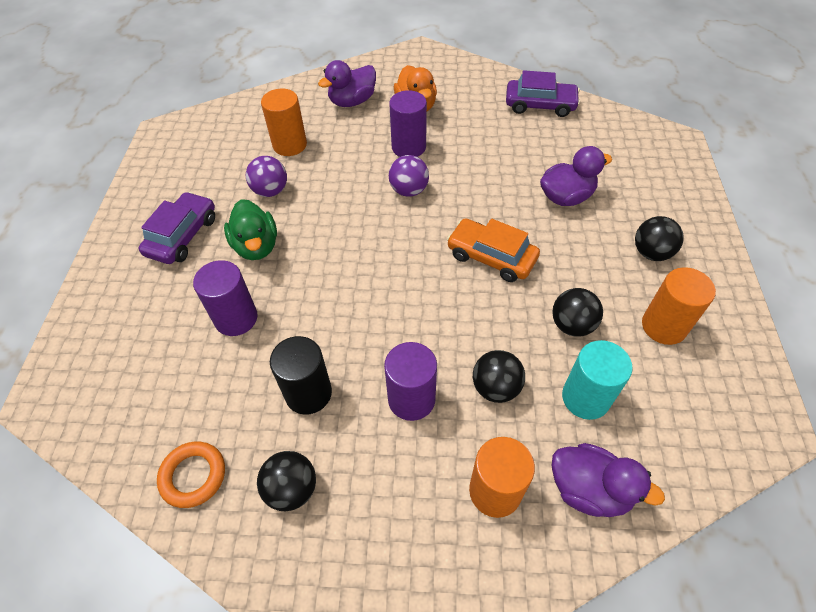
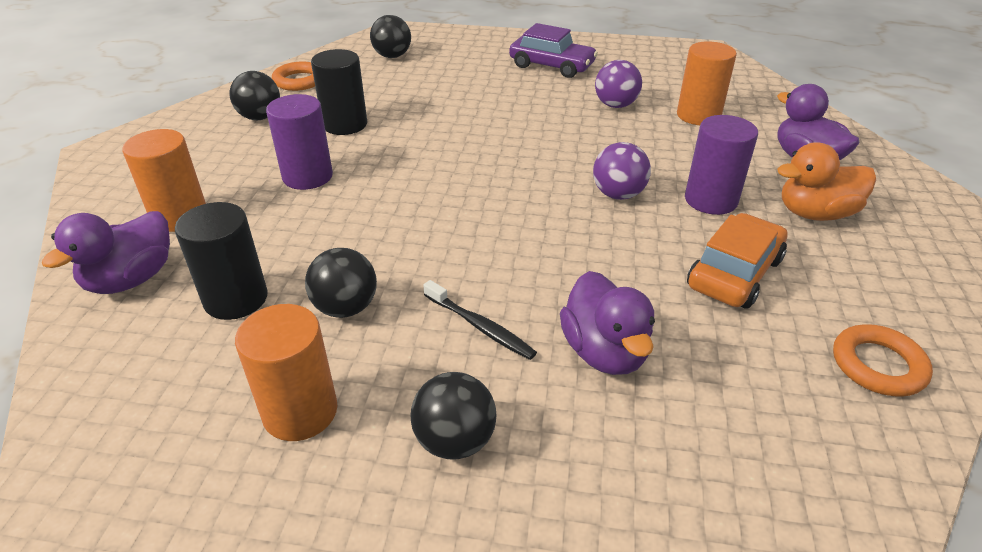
camera: 95 degrees right, 15 degrees down
(236, 318) = (443, 92): purple cylinder -> none
(256, 246) = (532, 99): green duck -> none
(491, 257) = (485, 251): orange car -> orange car (734, 273)
(495, 387) = (290, 231): black ball -> black ball (392, 56)
(540, 105) = (878, 365): purple car -> orange ring
(565, 251) = (480, 326): none -> black toothbrush
(585, 398) = (236, 299): turquoise cylinder -> black cylinder

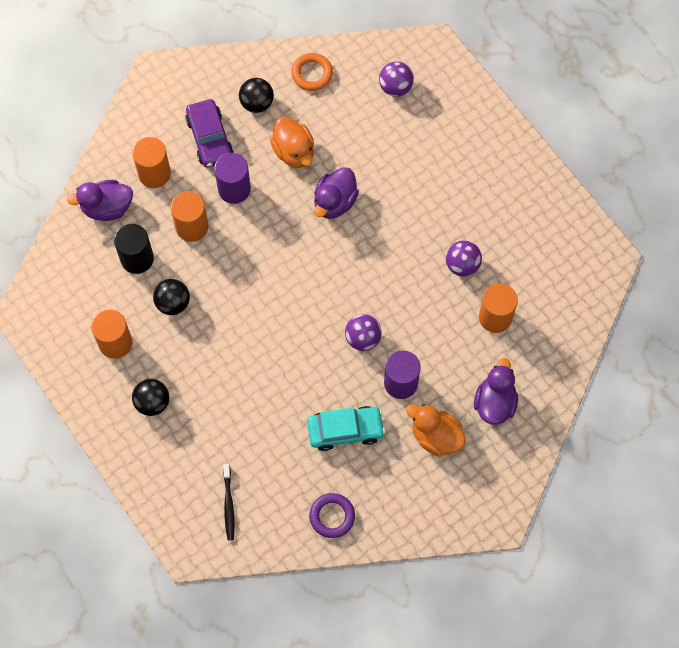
camera: 45 degrees right, 30 degrees up
(287, 229) = (192, 227): none -> orange cylinder
(345, 124) = (294, 151): black cylinder -> orange duck
(392, 56) = (395, 87): black ball -> purple ball
(480, 326) = (212, 361): black toothbrush -> black toothbrush (229, 505)
(551, 66) = (480, 187): purple car -> purple car (209, 138)
(604, 352) = (242, 416): purple duck -> purple duck (334, 202)
(734, 273) = (345, 430): orange car -> turquoise car
(878, 365) = (332, 516): orange ring -> purple ring

